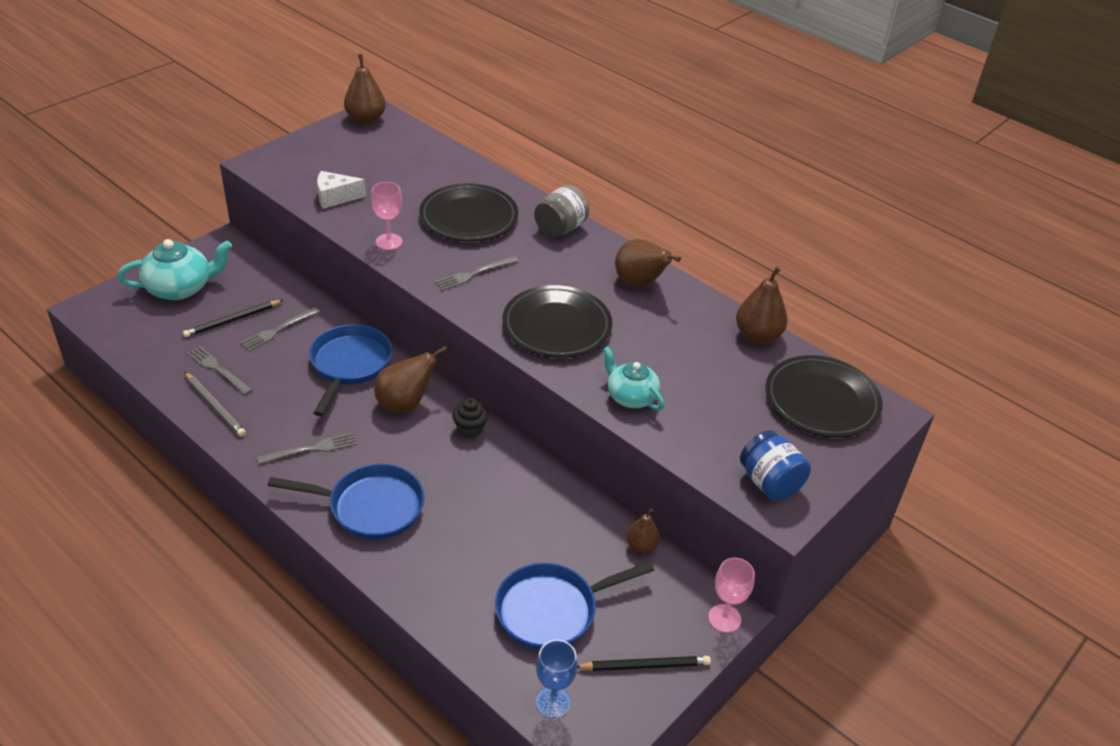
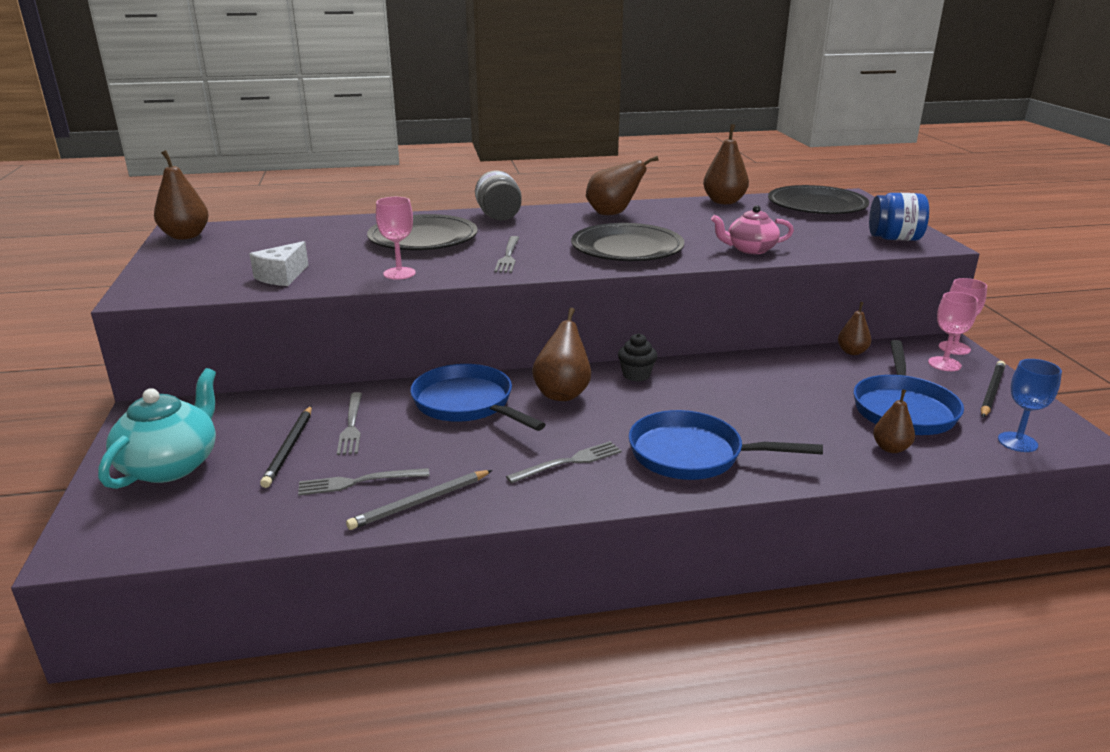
camera: 50 degrees left, 15 degrees down
(215, 406) = (420, 502): grey pencil -> grey pencil turned 150 degrees clockwise
(311, 449) = (569, 462): grey fork -> grey fork turned 45 degrees clockwise
(370, 507) = (692, 454): blue pan -> blue pan turned 120 degrees counterclockwise
(472, 618) = (890, 448): none -> brown pear
(630, 396) = (750, 249): turquoise teapot -> pink teapot
(677, 618) = (944, 364): none -> pink goblet

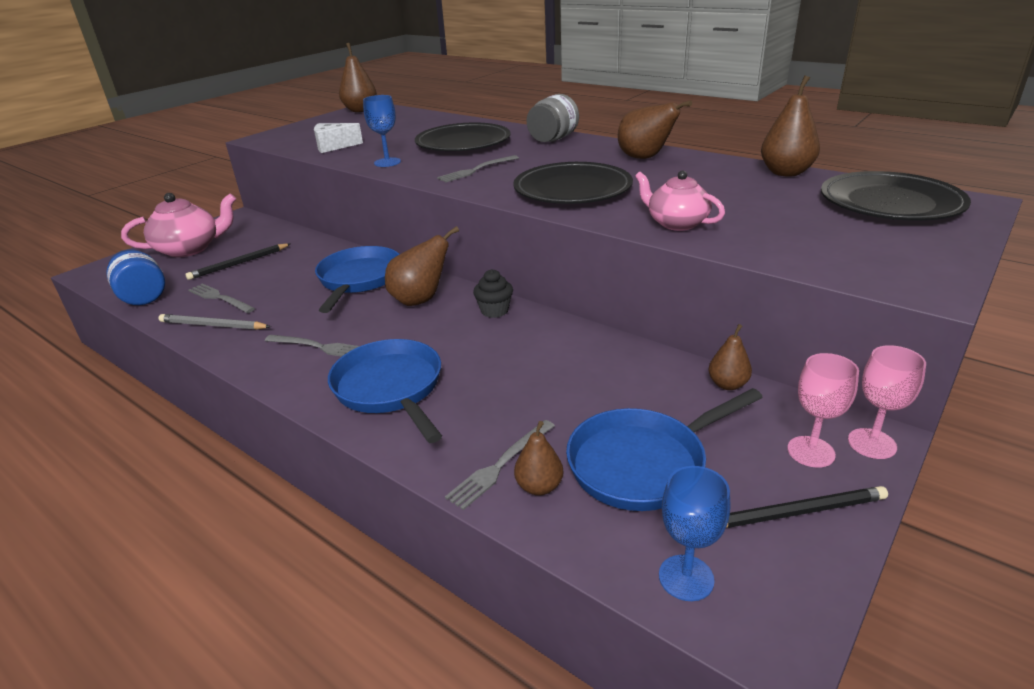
camera: 50 degrees right, 5 degrees up
(171, 465) = (190, 249): turquoise teapot -> pink teapot
(351, 425) = (285, 264): grey fork -> grey fork (500, 465)
(399, 273) = (387, 162): pink goblet -> blue goblet
(894, 239) = (886, 266): blue jar -> blue jar (143, 297)

